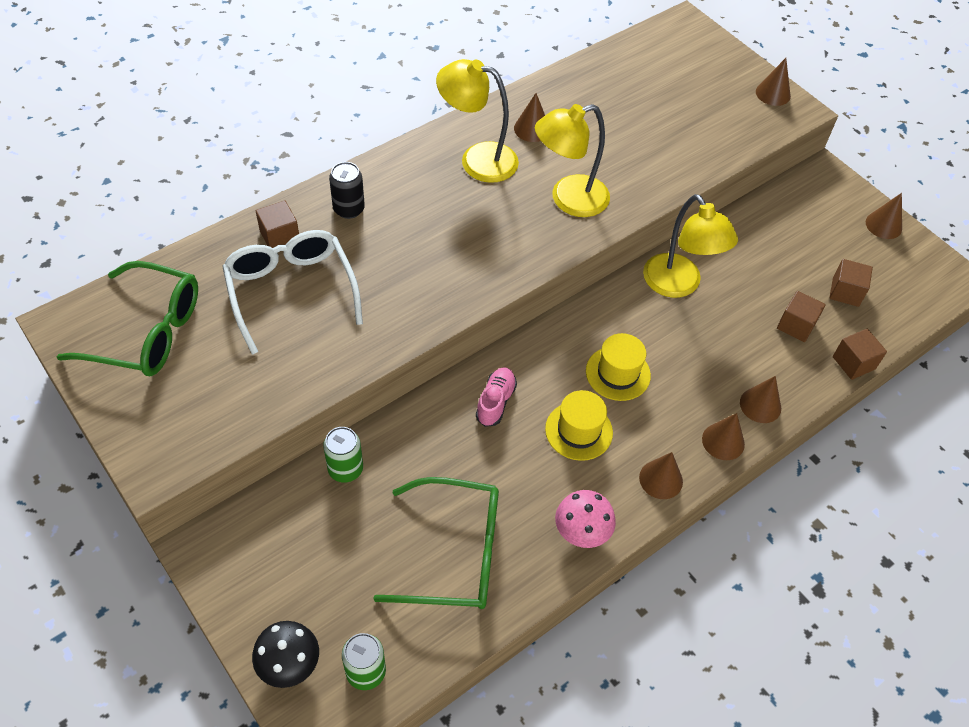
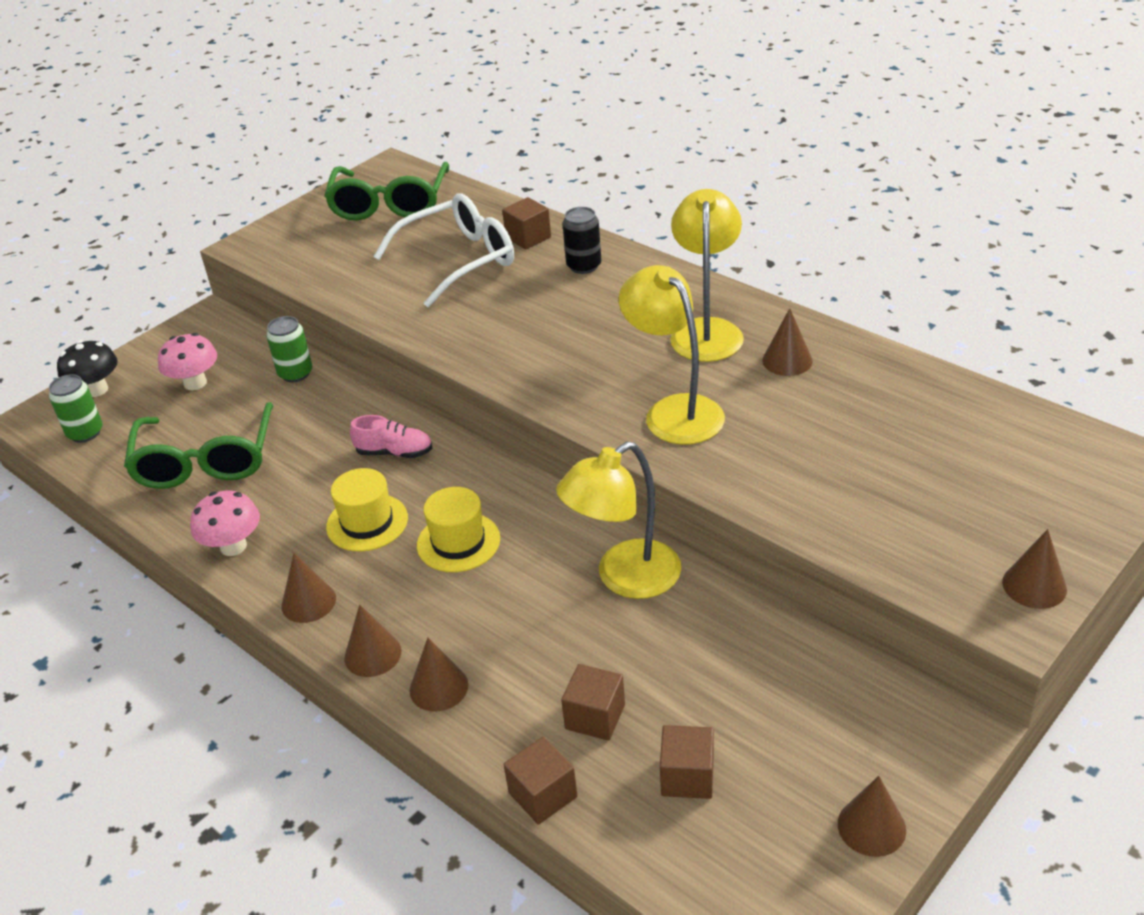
camera: 85 degrees right, 15 degrees down
(321, 562) = (195, 383): none -> pink mushroom

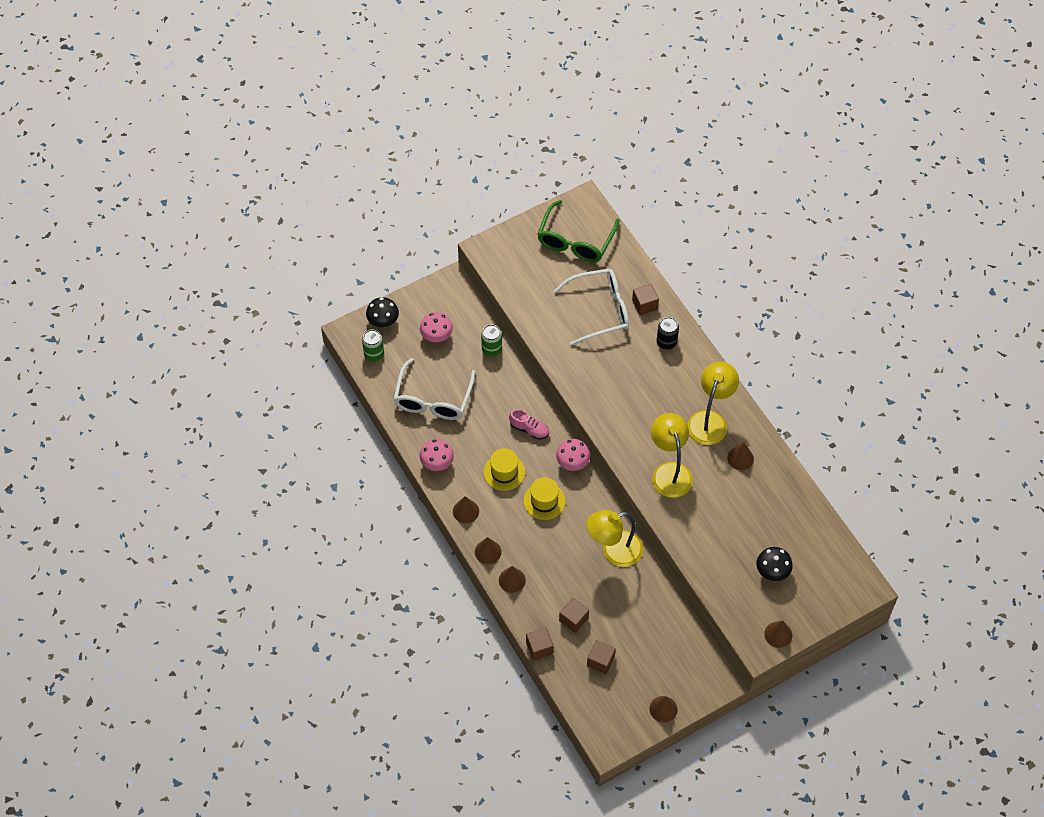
camera: 15 degrees right, 20 degrees up
(205, 461) = (433, 399): green glasses -> white glasses
(490, 475) = (572, 463): none -> pink mushroom
(950, 492) = (772, 571): none -> black mushroom

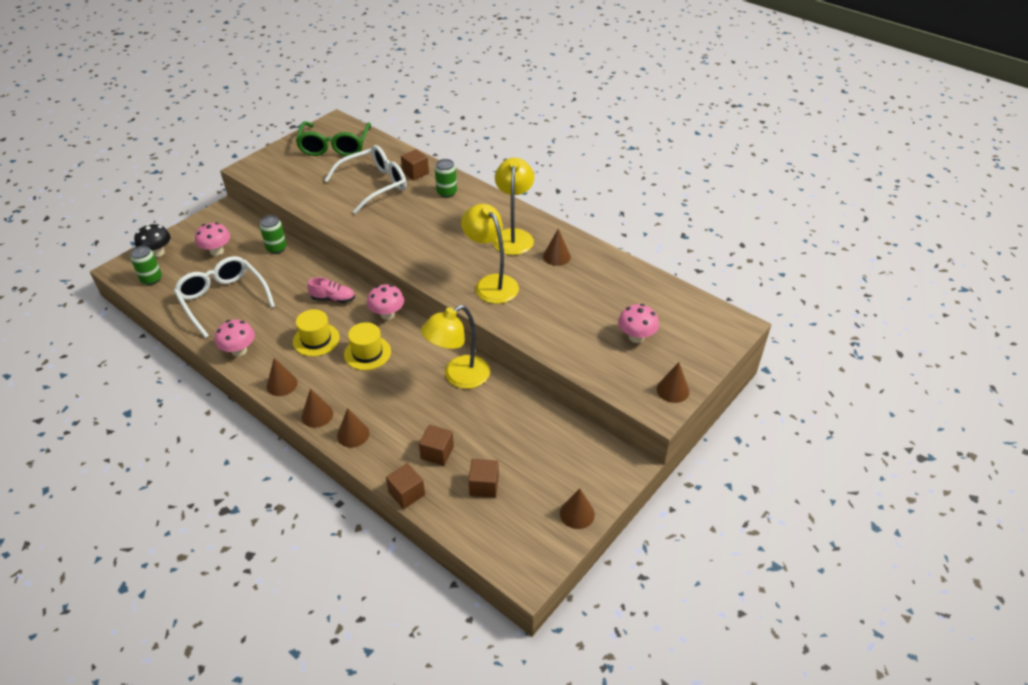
camera: 20 degrees left, 15 degrees down
(433, 399) = (223, 299): white glasses -> white glasses turned 150 degrees clockwise
(666, 342) = (446, 192): black can -> green can
(772, 571) = (636, 337): black mushroom -> pink mushroom

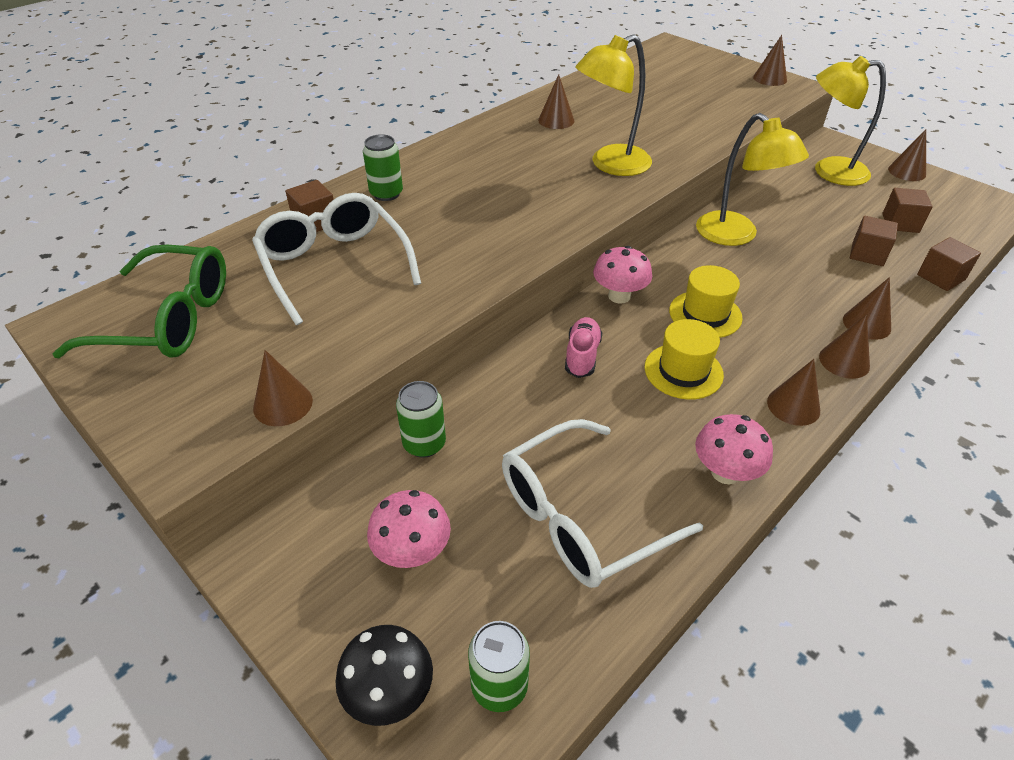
camera: 85 degrees left, 0 degrees up
(273, 187) = (283, 404): none -> brown cone
(513, 236) = (509, 145): yellow lamp -> yellow lamp (829, 171)
(636, 337) = (696, 88): pink mushroom -> none

